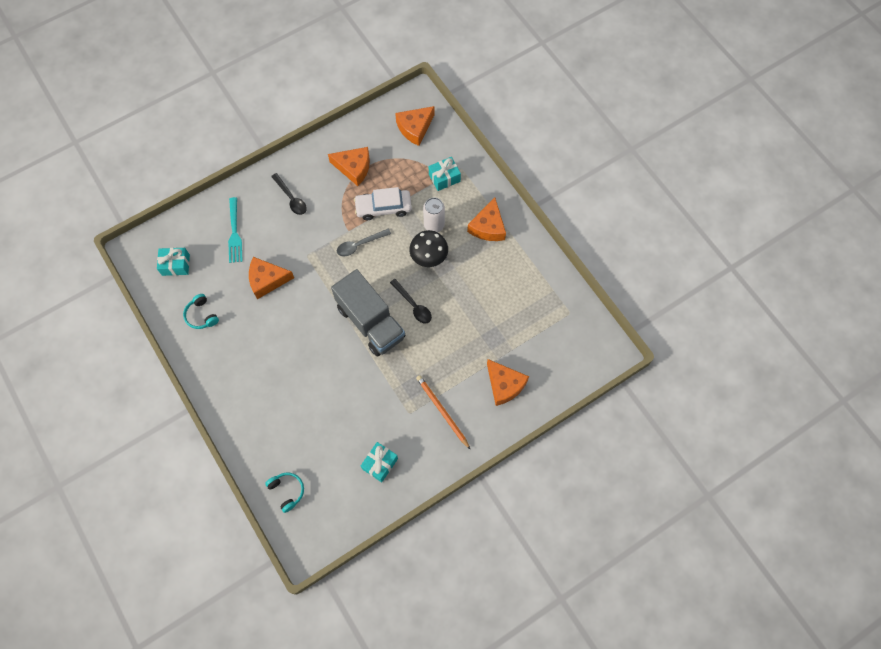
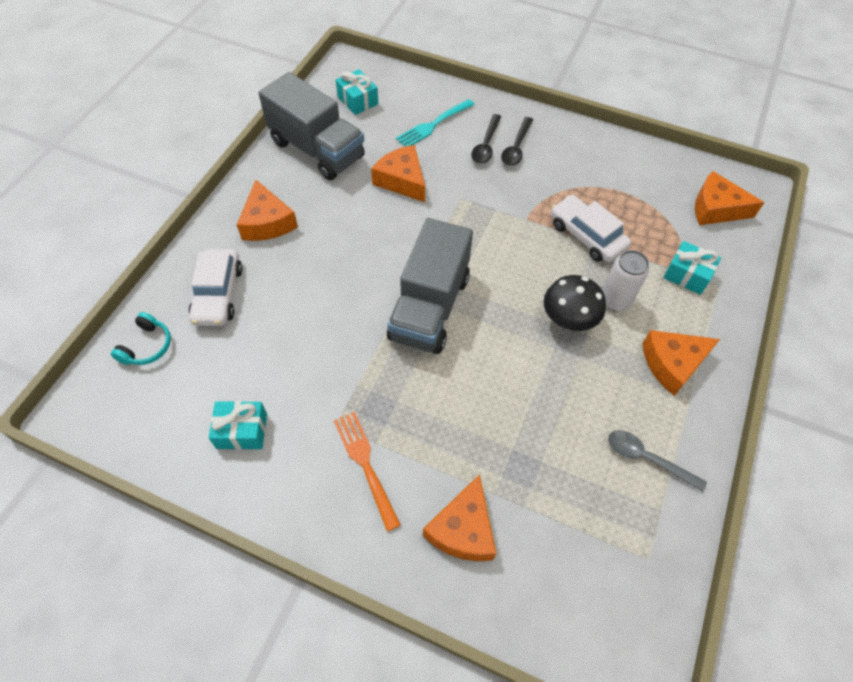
camera: 55 degrees right, 10 degrees down
(202, 315) = (317, 150): turquoise headphones -> grey truck
(277, 433) = (218, 294): none -> white car
(354, 168) = (606, 180): orange cheese -> orange cheese (267, 222)
(359, 245) = (519, 239): grey spoon -> grey spoon (647, 458)
(413, 305) = (489, 341): black spoon -> black spoon (486, 145)
(442, 411) = (366, 465): orange pencil -> orange fork

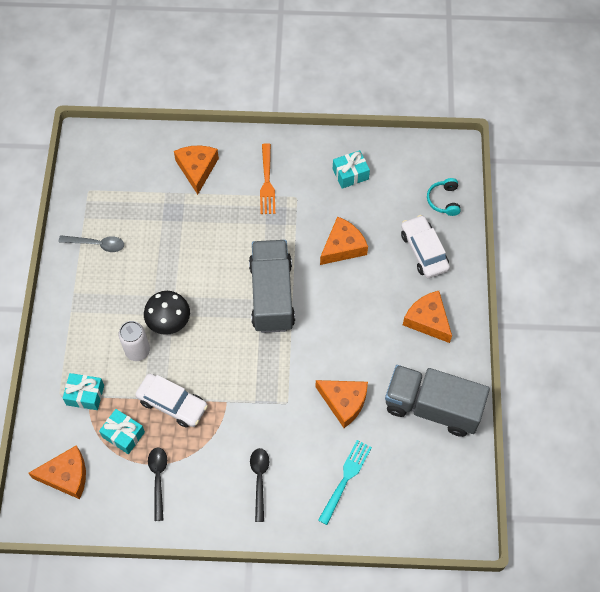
camera: 160 degrees right, 5 degrees up
(358, 100) = (430, 482): turquoise gift -> turquoise gift (123, 434)
(366, 465) = (267, 182): orange fork -> orange fork turned 45 degrees clockwise
(486, 145) = (288, 472): black spoon -> black spoon (158, 479)
(672, 364) = (88, 314): orange cheese -> orange cheese (343, 247)

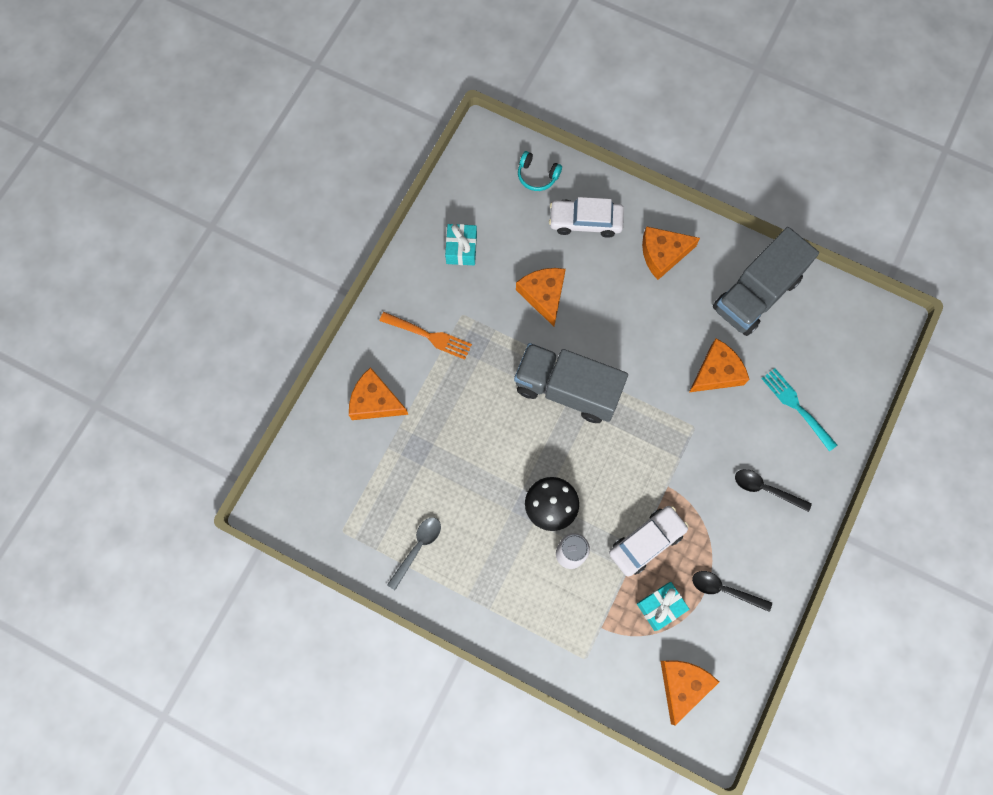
camera: 65 degrees left, 10 degrees up
(85, 395) = (598, 630): turquoise gift -> none

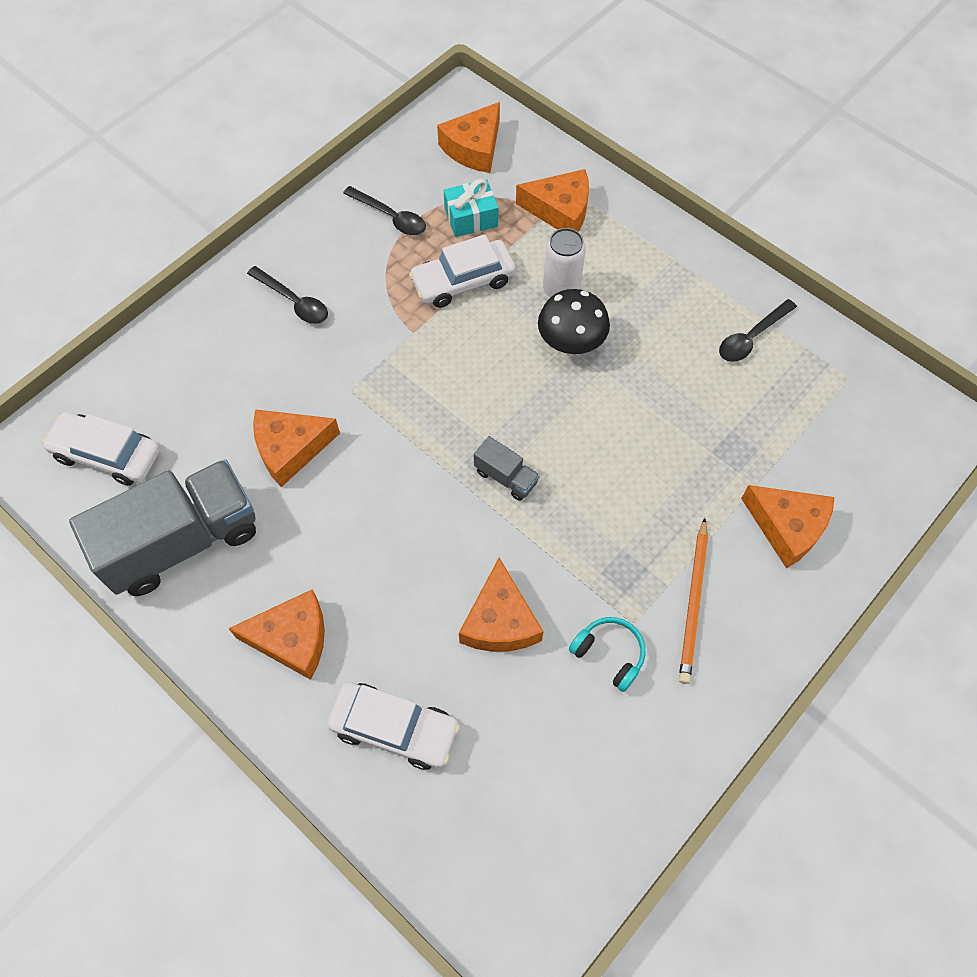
camera: 165 degrees left, 10 degrees down
(417, 548) = (751, 337): grey spoon -> black spoon
(428, 336) = (693, 603): orange fork -> orange pencil
(461, 249) = (613, 734): turquoise gift -> none
(537, 175) = (449, 840): turquoise headphones -> turquoise headphones (609, 654)
(567, 389) = (506, 477): grey truck -> grey truck, size x0.43
(591, 634) = (560, 210): none -> orange cheese
(797, 407) = (205, 381): turquoise fork -> none
(834, 337) = (107, 454): none -> white car

